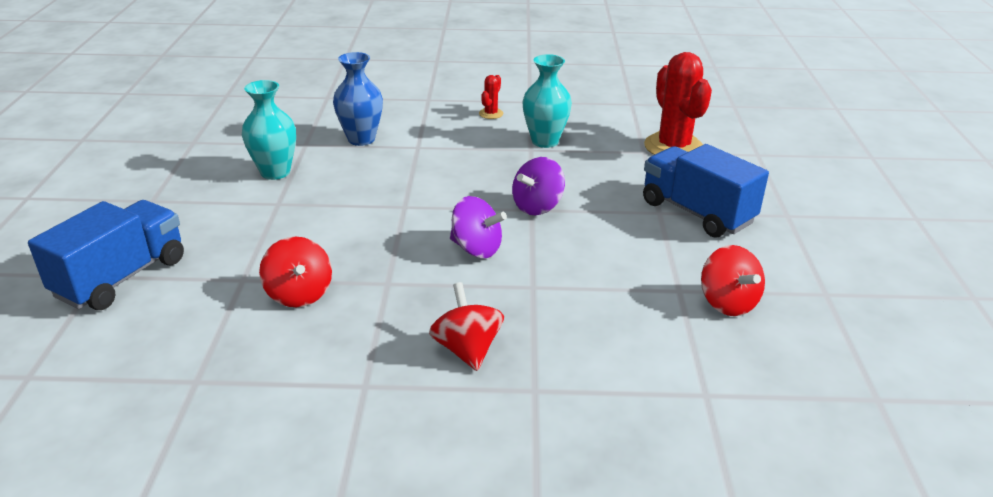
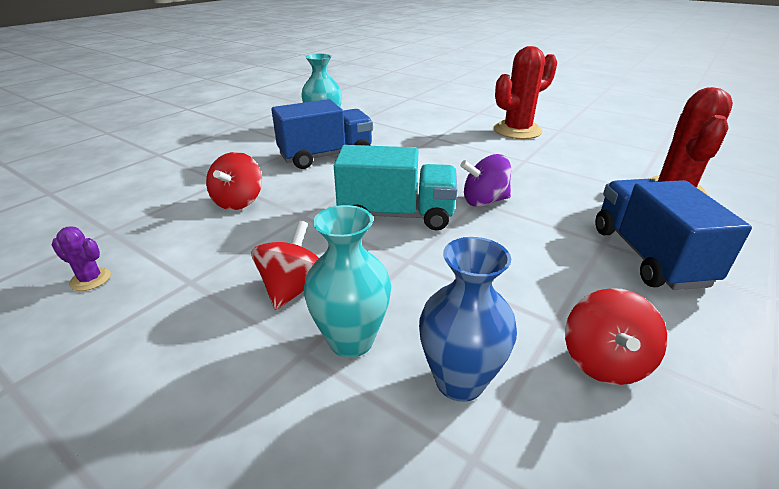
camera: 35 degrees right, 0 degrees up
(121, 277) = (166, 158): blue truck -> blue truck (326, 156)
(260, 428) = (90, 279): none -> purple cactus
(361, 139) = (402, 124): blue vase -> blue vase (459, 381)
(476, 249) = (396, 215): purple spinning top -> turquoise truck
(491, 114) = (517, 130): red cactus -> red cactus, size x2.25
(545, 141) = (543, 158): turquoise vase -> turquoise vase (351, 340)

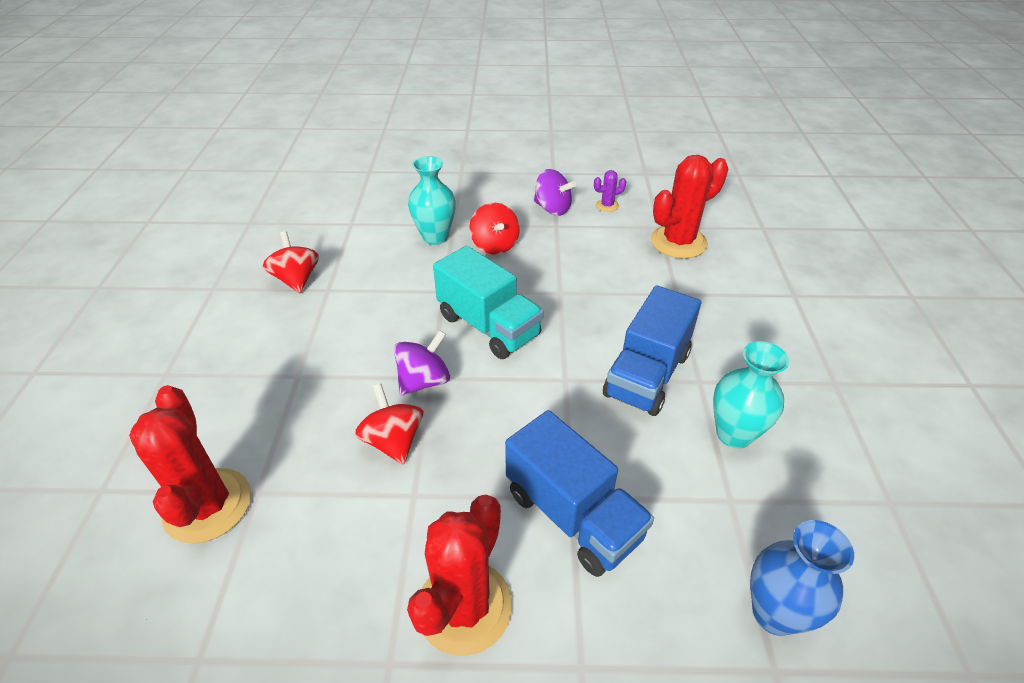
camera: 145 degrees right, 10 degrees up
(132, 211) = (678, 242): none -> red cactus
(149, 308) = (552, 209): none -> purple spinning top
(238, 202) = (625, 281): red spinning top -> red spinning top (393, 441)
(396, 215) = (488, 326): turquoise truck -> turquoise truck turned 105 degrees counterclockwise
(459, 381) = (369, 243): blue vase -> blue vase (774, 613)
(648, 256) = (258, 375): blue truck -> blue truck (573, 515)

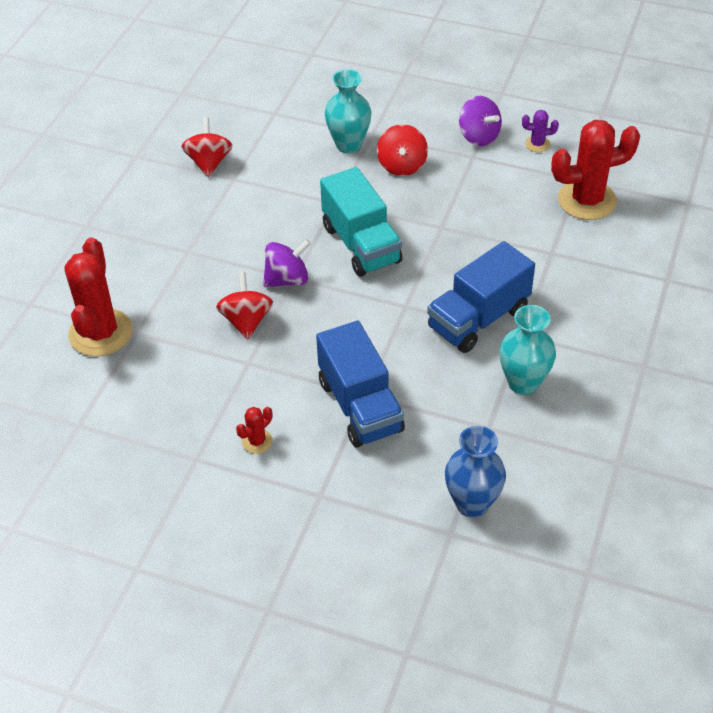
camera: 20 degrees right, 5 degrees up
(464, 607) = (257, 441): red cactus -> red cactus, size x0.44

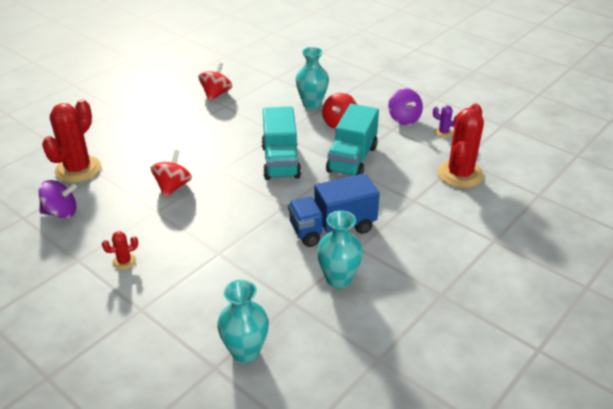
camera: 20 degrees right, 10 degrees down
(287, 279) = (217, 169): purple spinning top -> purple spinning top (61, 213)
(360, 406) = (210, 260): blue truck -> none
(448, 215) = (352, 159): none -> turquoise truck
(472, 503) = (245, 352): blue vase -> turquoise vase
(587, 200) = (460, 174): red cactus -> red cactus turned 75 degrees counterclockwise

